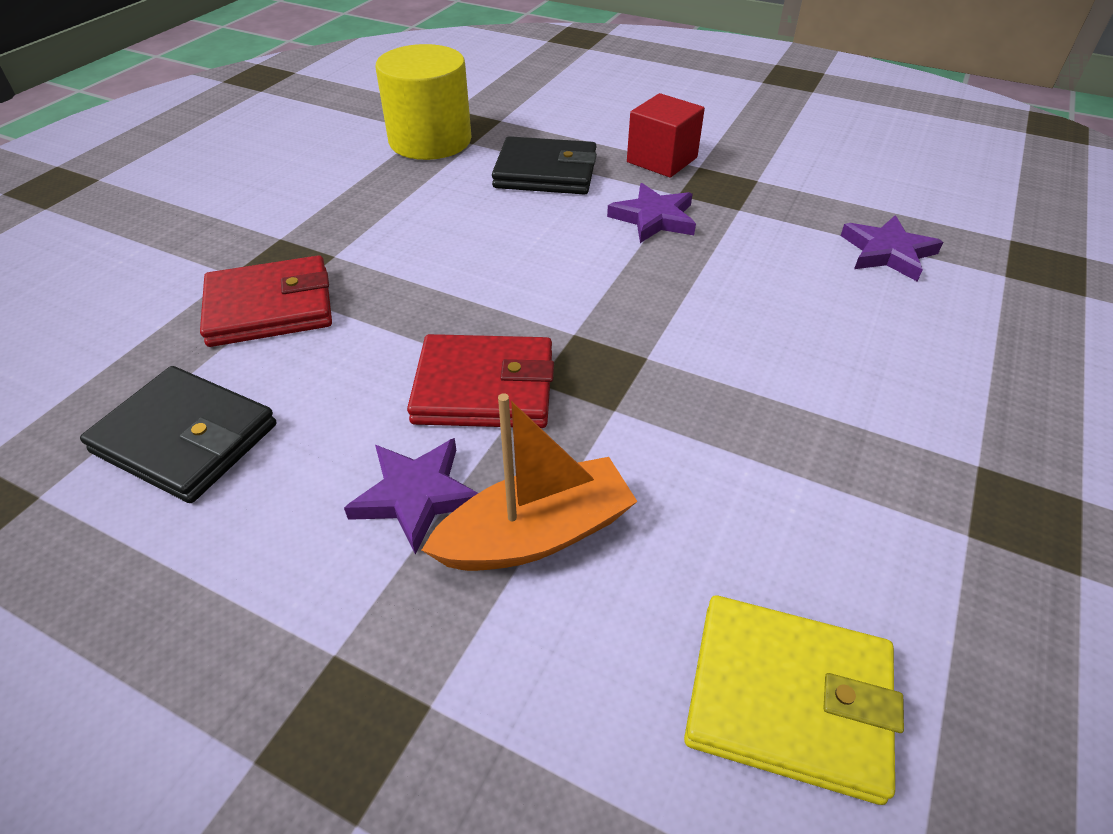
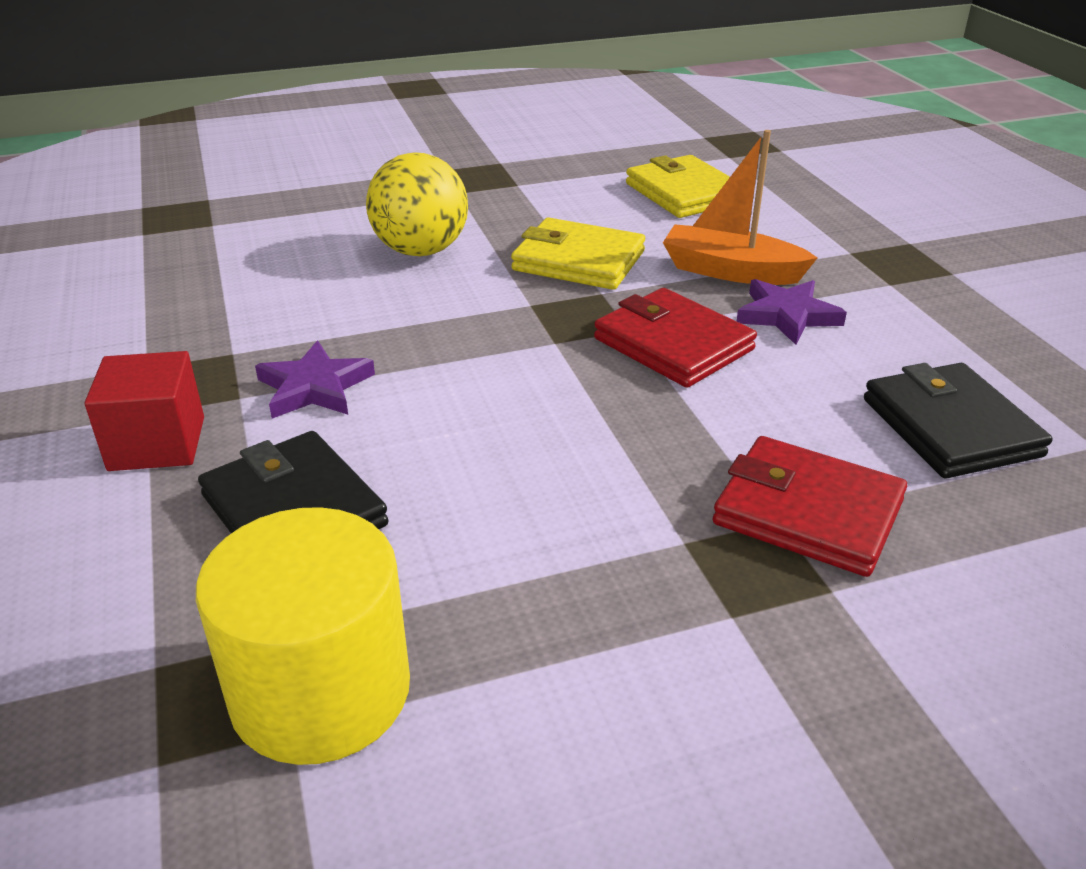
camera: 135 degrees left, 10 degrees down
(693, 438) = (578, 261): none -> yellow wallet
(826, 355) = (421, 250): none -> yellow ball
(887, 253) = (233, 268): purple star -> none

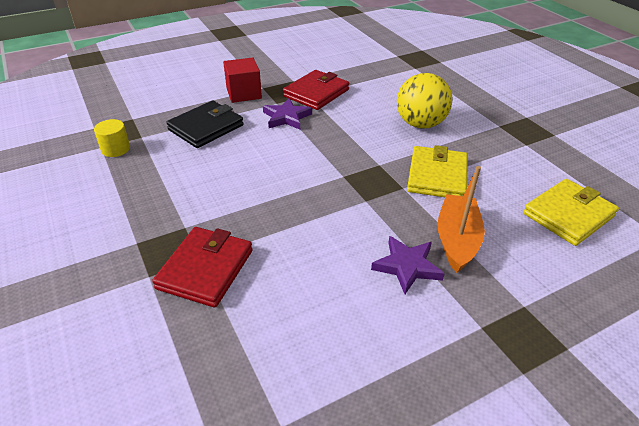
camera: 80 degrees right, 5 degrees up
(321, 691) = (115, 149): yellow cylinder -> yellow cylinder, size x0.48
(673, 344) = (354, 217): red wallet -> red wallet (316, 93)
(950, 427) = (291, 341): black wallet -> none

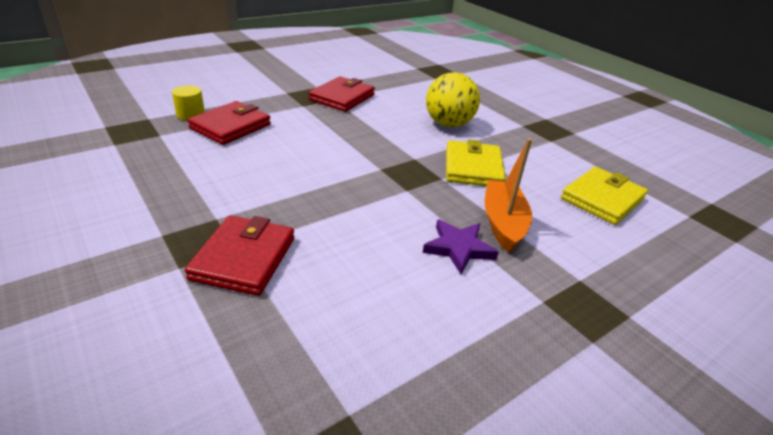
camera: 10 degrees left, 5 degrees down
(115, 149) = (131, 146): yellow cylinder -> yellow cylinder (190, 114)
(206, 127) = (230, 126): black wallet -> red wallet
(244, 93) = (267, 97): red cube -> none
(286, 117) = (315, 118): purple star -> none

